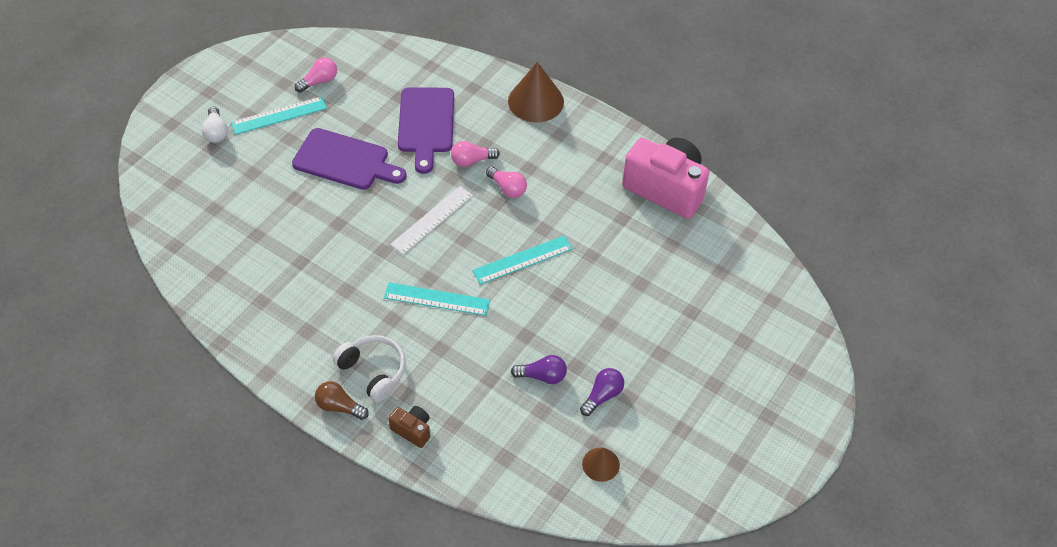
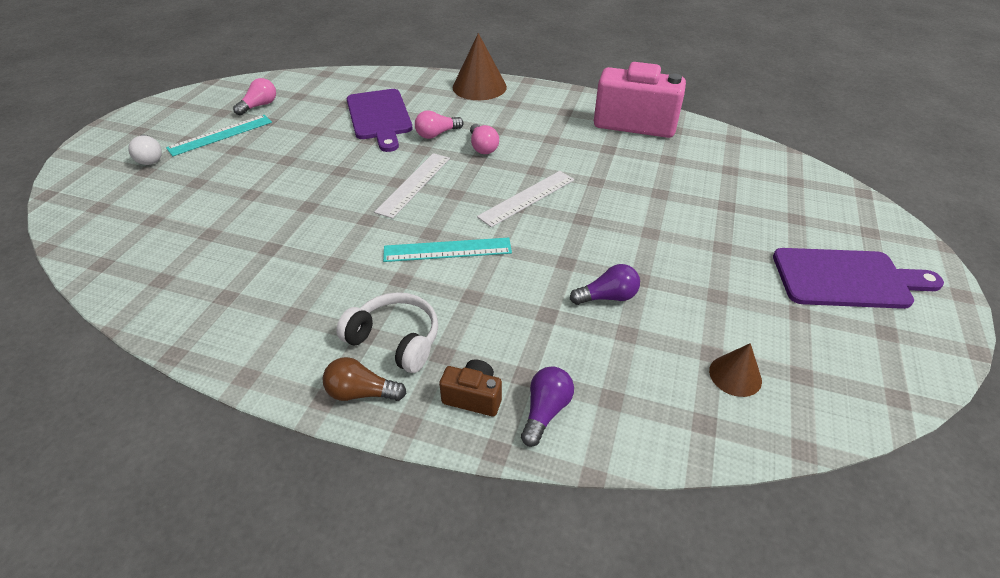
camera: 15 degrees left, 10 degrees down
(345, 161) = (302, 156): purple cutting board -> purple cutting board (847, 279)
(507, 188) = (483, 147): pink light bulb -> pink light bulb turned 45 degrees clockwise
(522, 260) = (527, 198): turquoise ruler -> white ruler
(602, 396) = (688, 301): purple light bulb -> purple light bulb (545, 411)

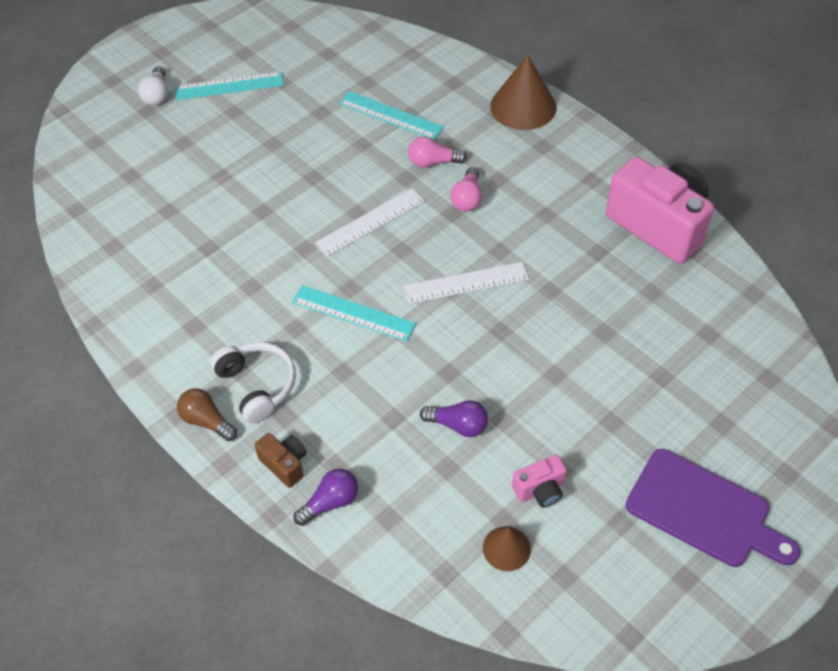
camera: 30 degrees right, 10 degrees up
(259, 106) = (283, 56): pink light bulb -> none
(379, 117) = (390, 115): purple cutting board -> turquoise ruler
(718, 317) = (540, 490): none -> pink camera

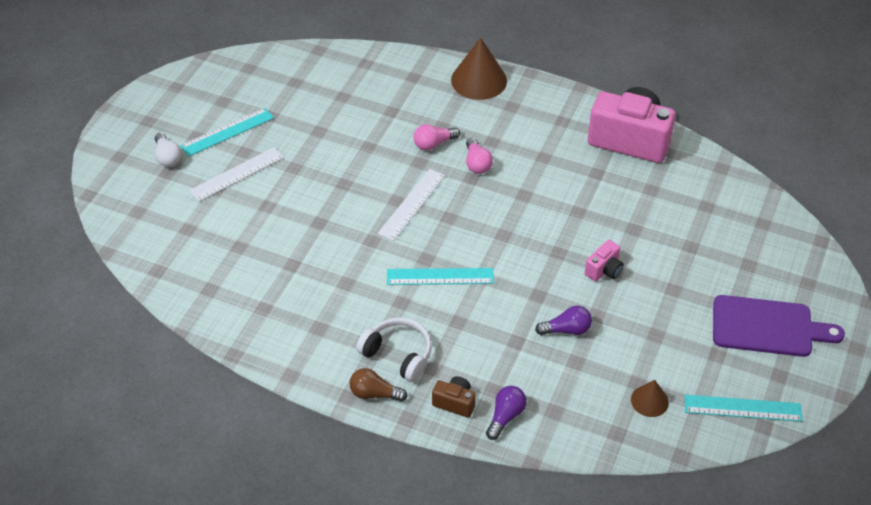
camera: 25 degrees left, 5 degrees down
(390, 115) = (377, 117): turquoise ruler -> turquoise ruler (742, 408)
(466, 283) = (513, 226): white ruler -> white ruler (237, 174)
(540, 490) = (650, 353): pink camera -> pink camera (604, 270)

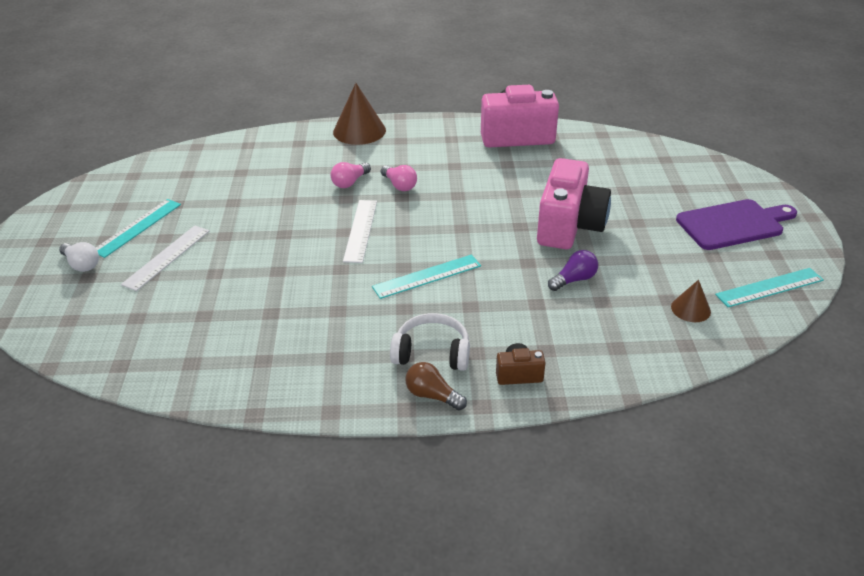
camera: 25 degrees left, 10 degrees down
(374, 393) = (432, 395): brown light bulb -> brown light bulb turned 45 degrees clockwise
(505, 416) = (575, 368): purple light bulb -> none
(604, 270) = (569, 226): pink camera -> pink camera, size x2.25

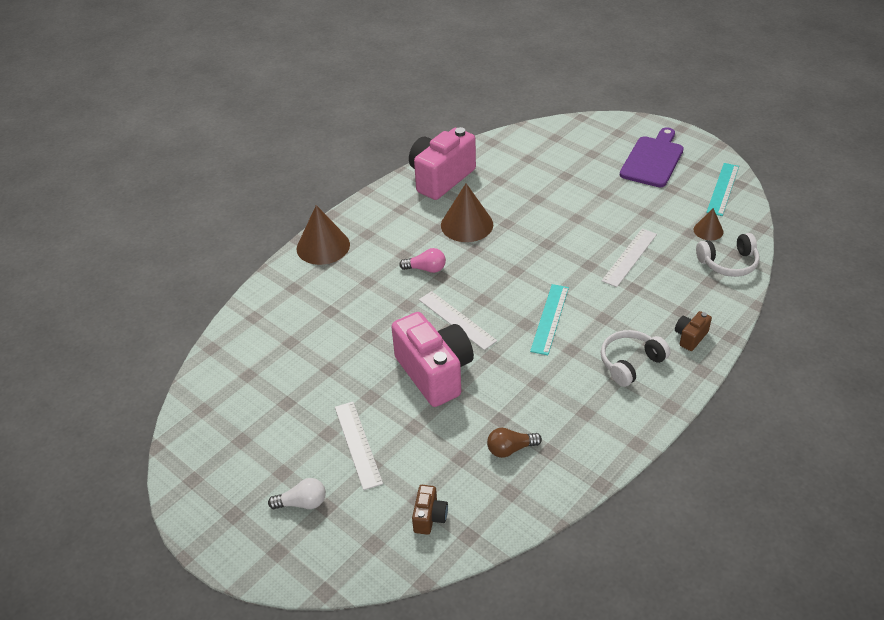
camera: 45 degrees left, 5 degrees up
(122, 333) = (429, 517): none -> brown camera
(137, 227) = (291, 443): turquoise ruler -> none
(350, 182) = (388, 291): pink light bulb -> none
(432, 395) = (671, 387): brown light bulb -> brown light bulb (510, 449)
(480, 176) = (467, 224): none -> brown cone
(569, 226) = (574, 223): pink camera -> pink camera (435, 373)
(574, 280) = (629, 257): purple light bulb -> white ruler
(664, 346) = (728, 263): none -> white headphones

